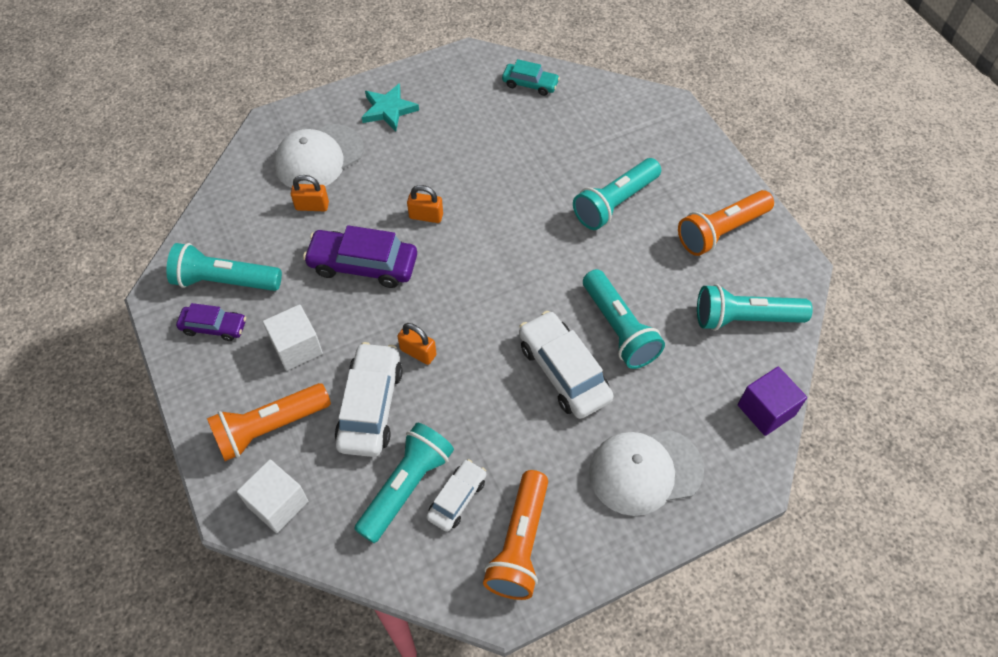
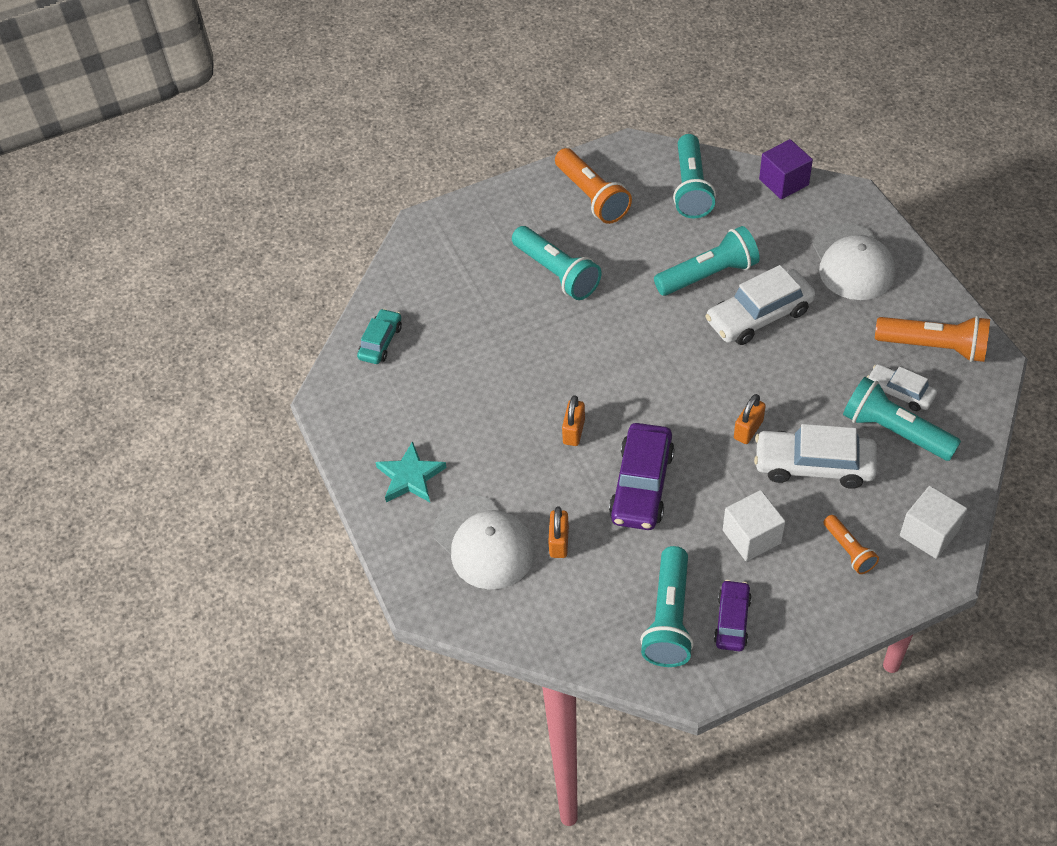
camera: 85 degrees left, 5 degrees down
(269, 428) = (849, 550): orange flashlight -> orange flashlight, size x0.56

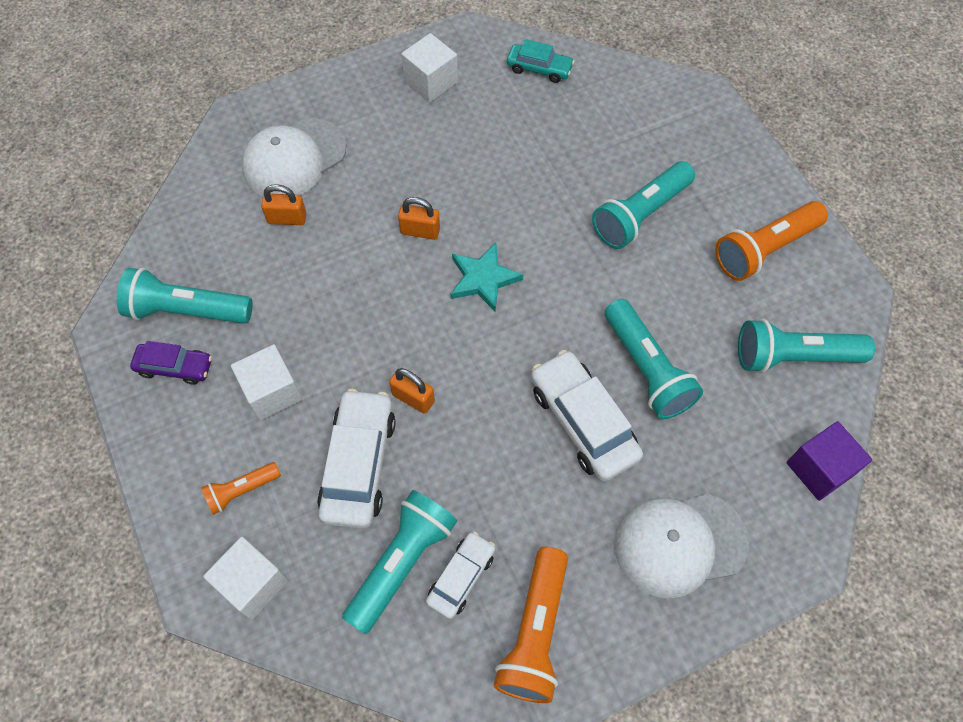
camera: 85 degrees right, 10 degrees up
(390, 429) = (431, 82): none -> white cube
(410, 477) = (374, 100): turquoise star -> turquoise star (483, 279)
(641, 485) = (347, 291): purple car -> none

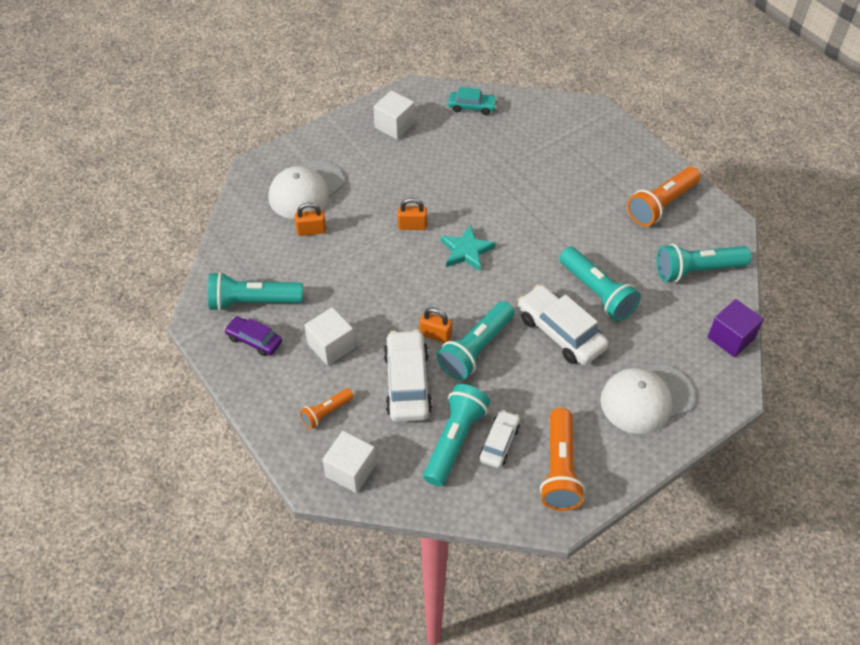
camera: 10 degrees left, 10 degrees down
(175, 367) = (254, 340): purple car -> purple car turned 150 degrees counterclockwise
(640, 215) = (568, 194): turquoise flashlight -> turquoise flashlight (476, 349)

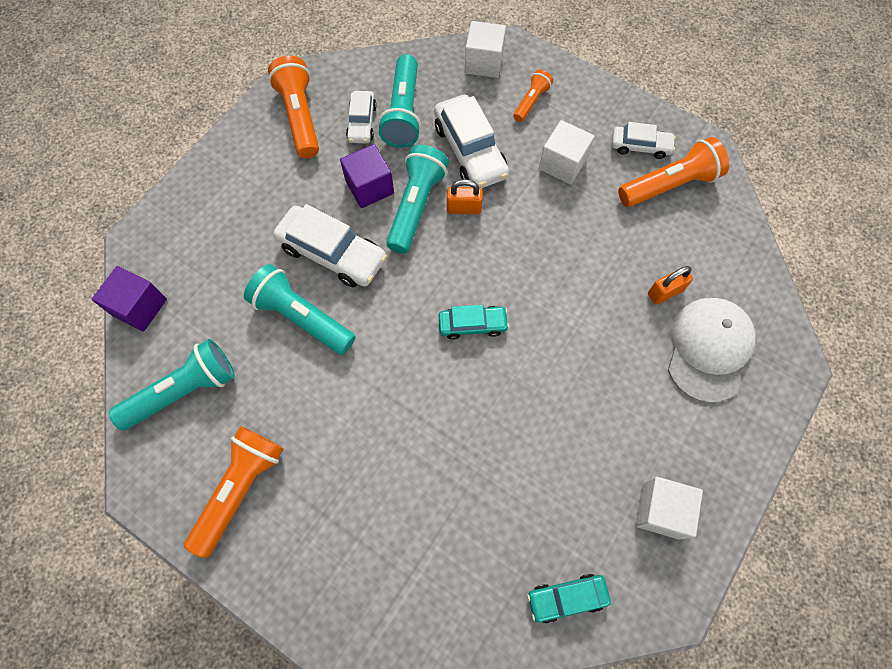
camera: 160 degrees right, 15 degrees up
(252, 302) = (670, 185): turquoise flashlight -> orange flashlight
(254, 340) = (640, 146): purple car -> white car
(412, 226) = (552, 340): orange padlock -> none
(466, 251) = (472, 325): turquoise star -> turquoise car
(511, 378) = (369, 187): none -> purple cube
(646, 398) = (228, 207): white cap -> none

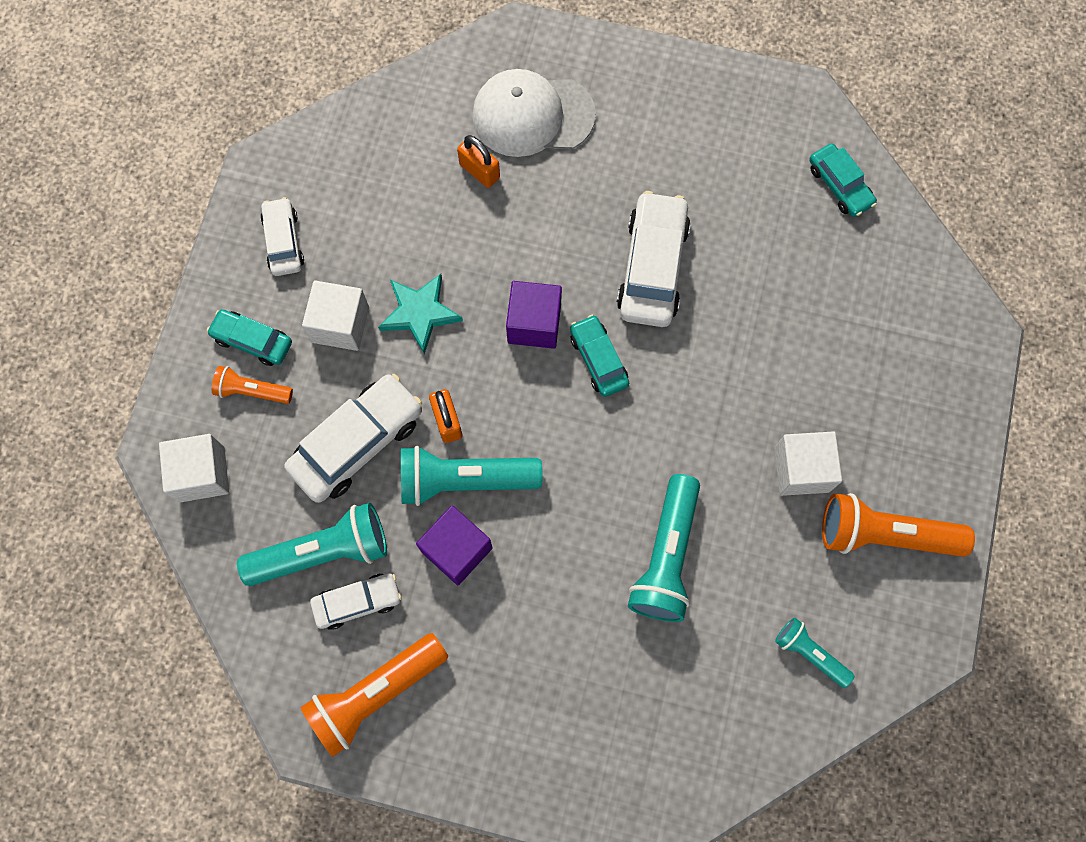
camera: 110 degrees left, 5 degrees up
(139, 307) = (733, 768): purple cube -> purple cube (534, 323)
(184, 390) = (809, 653): turquoise flashlight -> turquoise flashlight, size x0.56
(332, 253) = (568, 557): white car -> white car (652, 267)
(554, 215) = (419, 313): none -> turquoise star
(568, 110) = (252, 341): none -> turquoise car
(660, 510) = (722, 124): white cube -> white cube (801, 469)
(670, 185) = (331, 196): orange flashlight -> none

